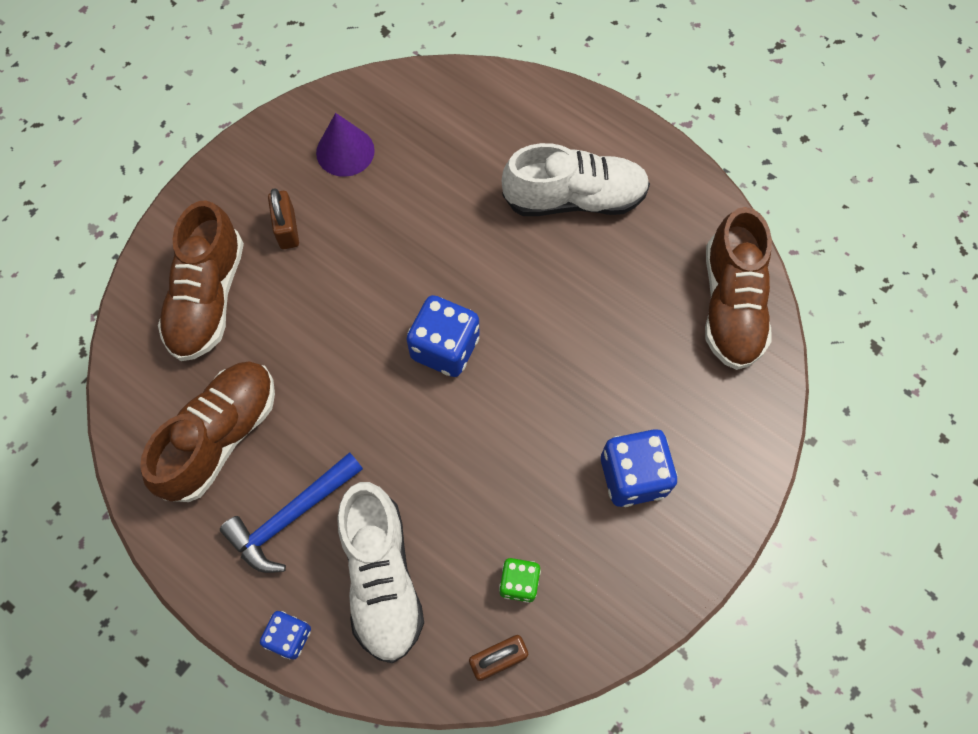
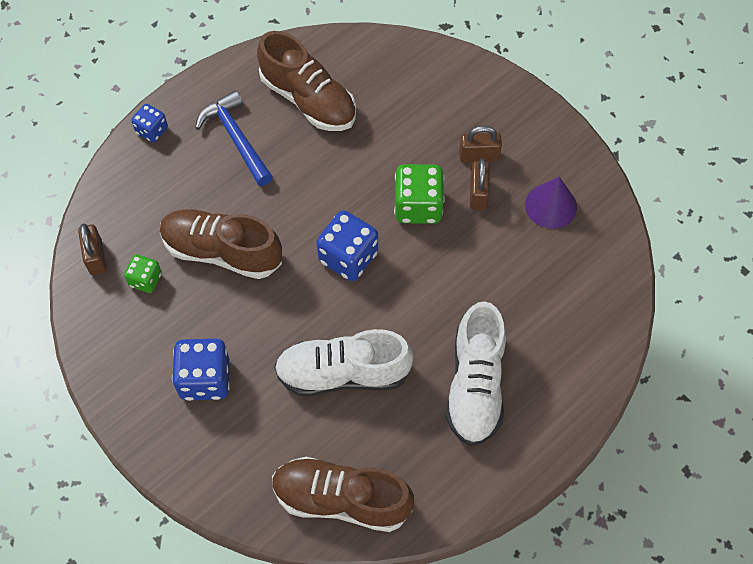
camera: 100 degrees right, 5 degrees down
(208, 298) = (425, 98): brown shoe -> brown shoe (222, 252)
(338, 224) = (478, 193): none -> brown padlock
(364, 283) = (418, 206): none -> green dice
(382, 577) = (175, 190): white shoe -> white shoe (343, 373)

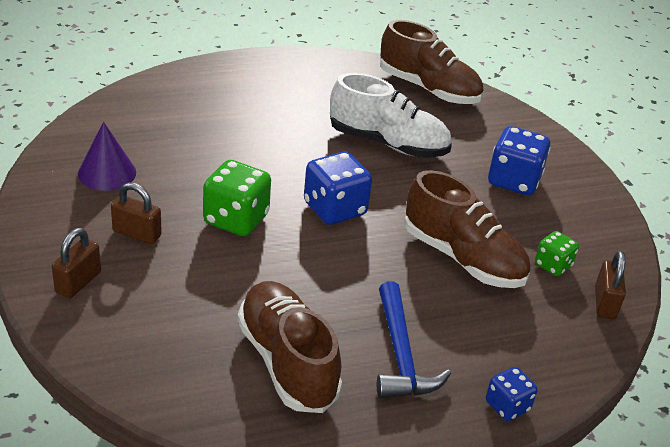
camera: 160 degrees left, 25 degrees down
(475, 385) = (282, 102): white shoe -> none
(478, 193) = (167, 206): brown padlock -> brown padlock (78, 282)

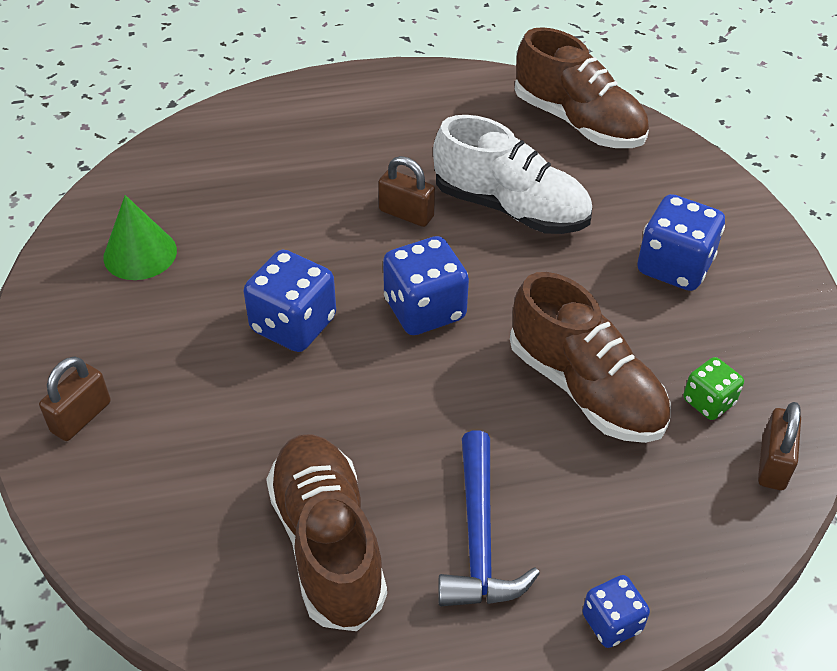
camera: 10 degrees right, 10 degrees up
(107, 173) = (140, 254): purple cone -> green cone
(137, 233) = (164, 345): brown padlock -> brown padlock (406, 214)
(236, 219) = (293, 325): green dice -> blue dice

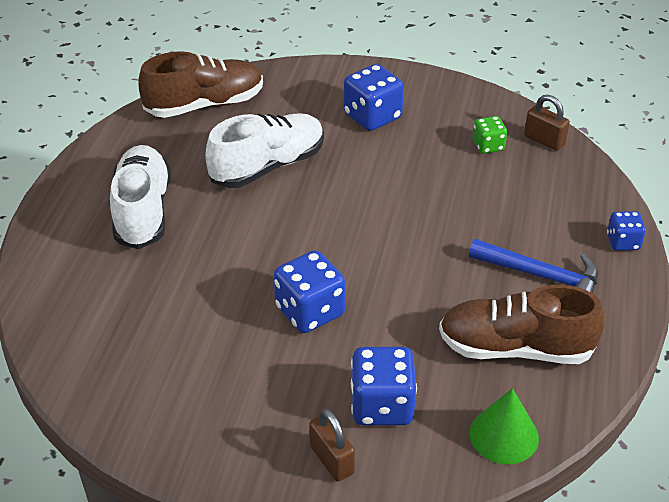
camera: 65 degrees left, 5 degrees down
(140, 254) = (170, 383): green cone -> green cone (504, 435)
(373, 143) = (142, 211): none -> white shoe
(406, 214) = (235, 218): brown padlock -> none
(424, 310) = (338, 240): blue dice -> blue dice (382, 406)
(585, 388) = (450, 191): brown shoe -> none

